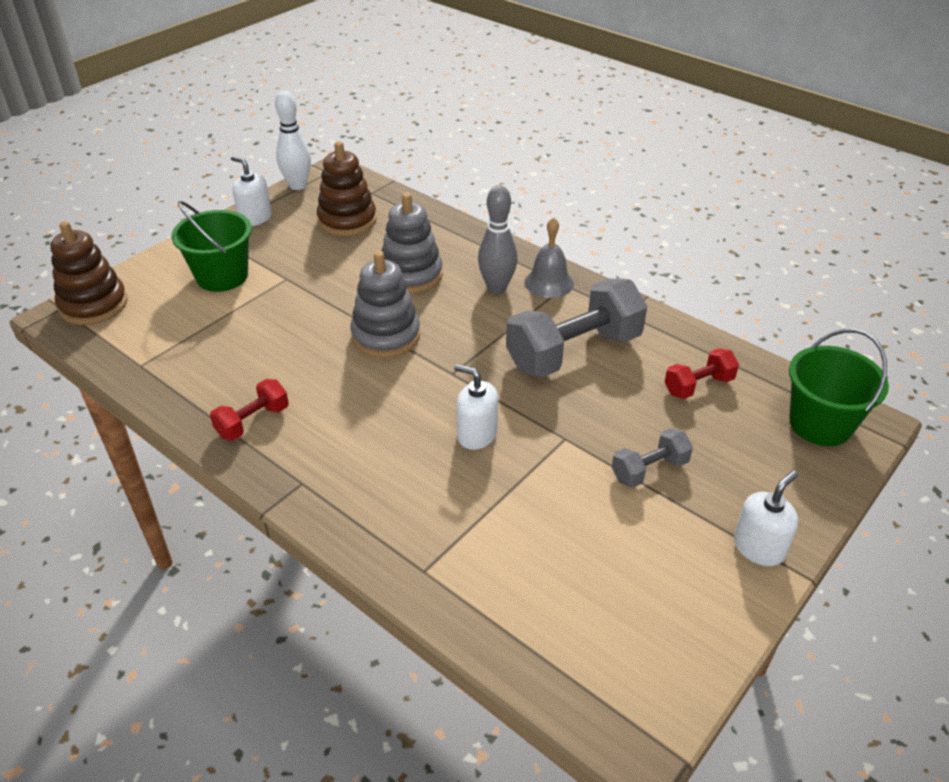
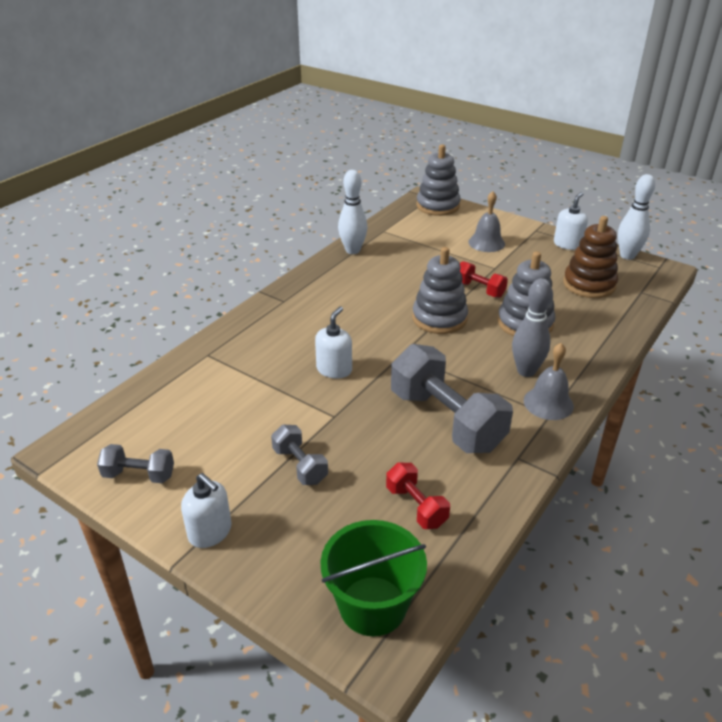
camera: 85 degrees right, 5 degrees down
(93, 305) = (438, 206): brown stacking toy -> grey stacking toy
(185, 401) = (352, 250): none -> white bowling pin
(222, 276) = (486, 243): green bucket -> grey bell
(253, 422) = (337, 276): red dumbbell -> red dumbbell (479, 290)
(678, 630) = (139, 475): none -> grey dumbbell

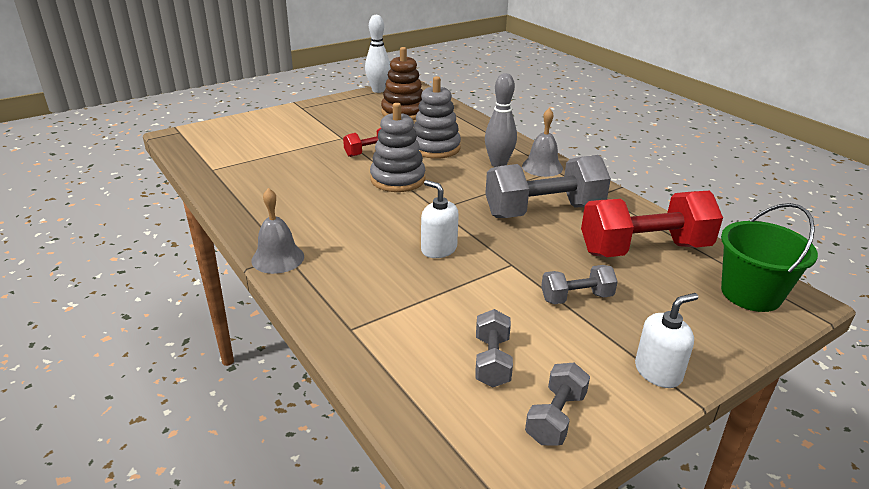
camera: 70 degrees left, 5 degrees down
(193, 430) = (492, 361): none -> grey dumbbell
(352, 250) = (230, 194): white bowling pin -> none
(416, 506) = (644, 249): red dumbbell -> red dumbbell, size x2.00
(438, 206) = (201, 133): grey stacking toy -> none
(486, 243) = (297, 130): grey bell -> grey bell (278, 258)
(567, 244) = (338, 103): white soap dispenser -> none

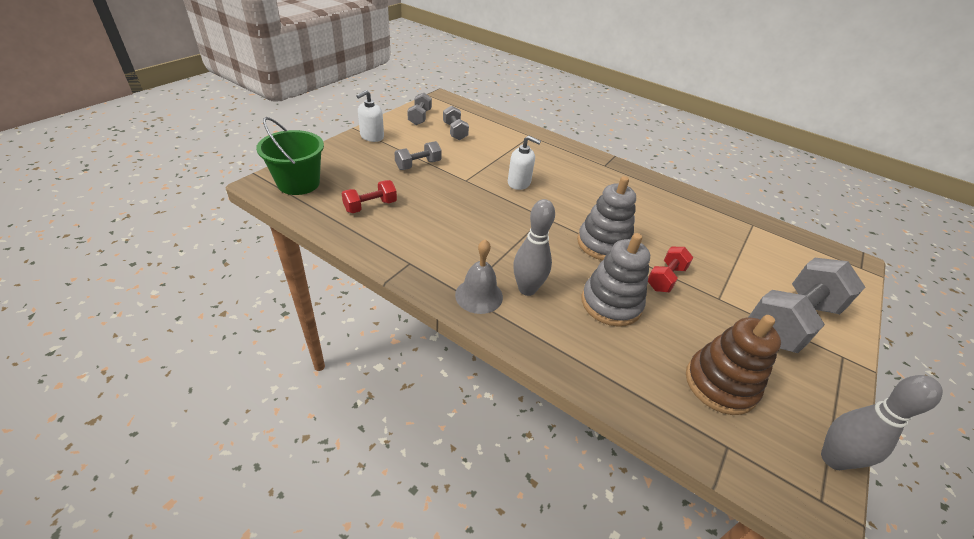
camera: 155 degrees right, 10 degrees up
(278, 258) = (607, 162): grey bell -> none
(378, 90) = (833, 459): white bowling pin -> grey bowling pin
(544, 211) = (458, 230): grey dumbbell -> grey dumbbell (791, 321)
(644, 249) = (370, 206): red dumbbell -> red dumbbell, size x0.50

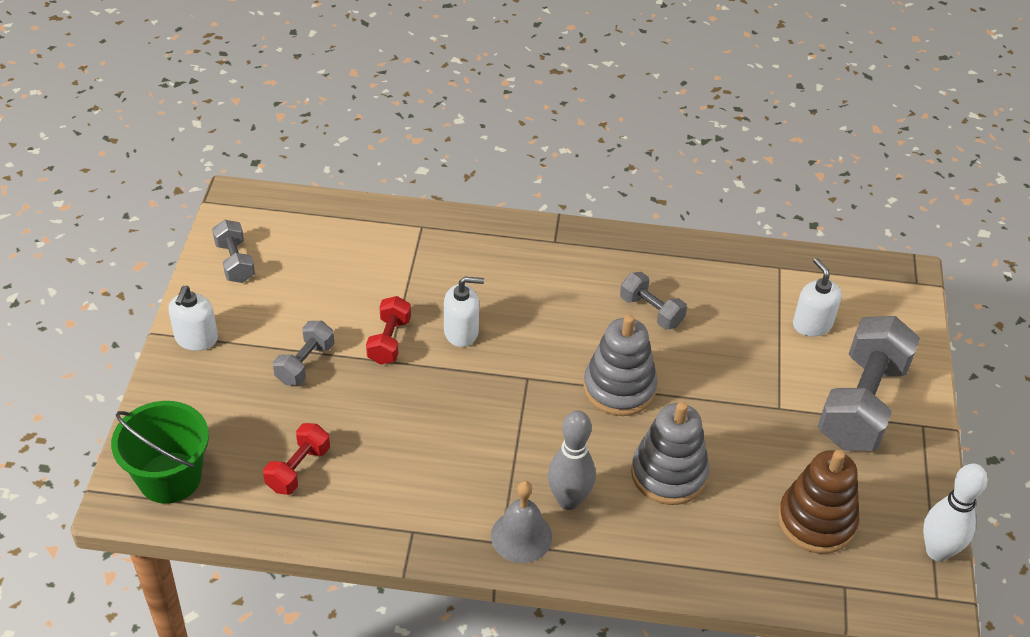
camera: 25 degrees left, 5 degrees up
(455, 131) = (308, 269): grey dumbbell -> grey dumbbell (651, 311)
(665, 278) = (712, 407): red dumbbell -> red dumbbell (389, 341)
(766, 261) = (812, 324): none -> white soap dispenser
(833, 459) = (937, 551): grey bowling pin -> white bowling pin

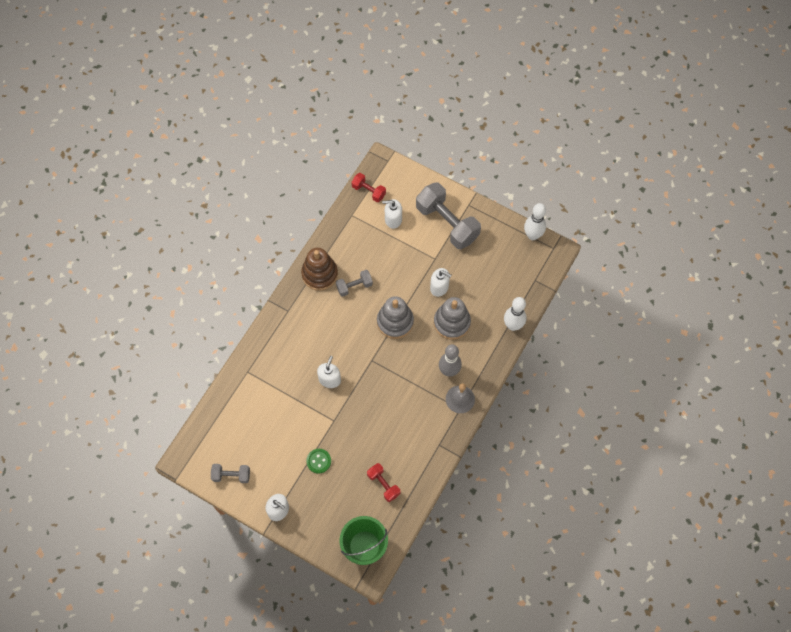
camera: 65 degrees left, 20 degrees up
(305, 363) = (318, 461): grey dumbbell -> green button
(389, 341) = (321, 416): red dumbbell -> red dumbbell (368, 191)
(723, 578) = (513, 325): none -> white bowling pin
(727, 432) = (439, 287): none -> white soap dispenser
(816, 521) = (500, 274): brown stacking toy -> brown stacking toy (319, 274)

